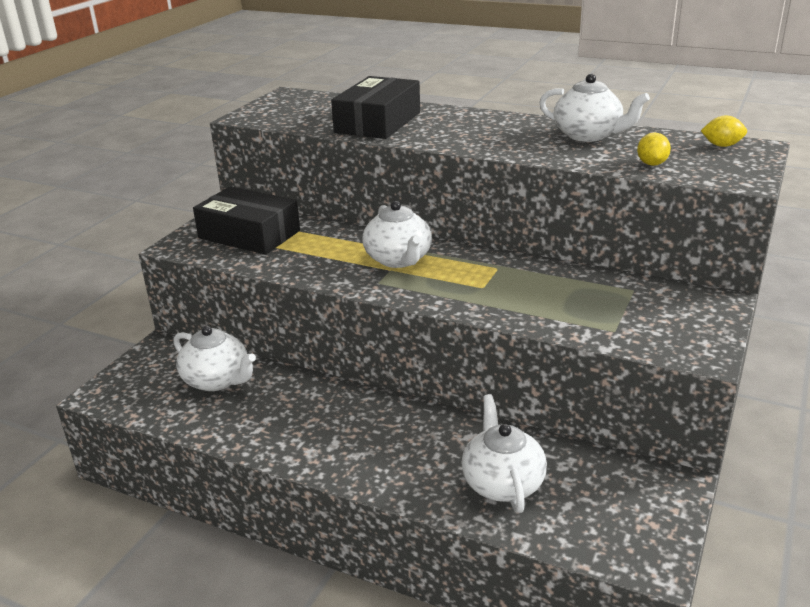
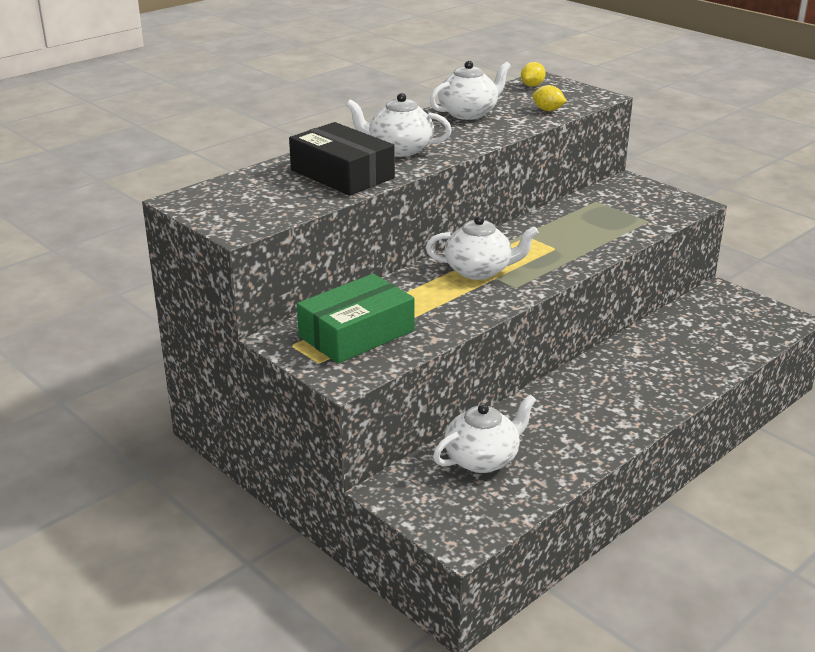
camera: 70 degrees left, 0 degrees up
(249, 234) = (356, 333): black box -> green box
(502, 483) = (697, 349): white teapot -> white teapot (399, 149)

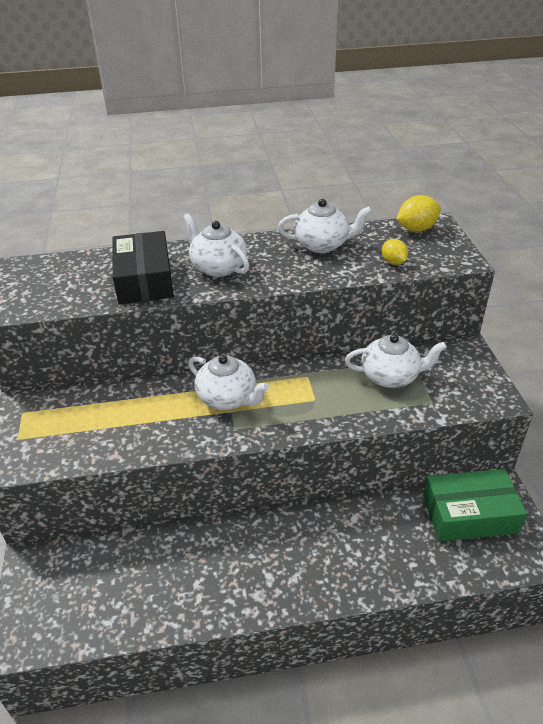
camera: 35 degrees right, 10 degrees up
(356, 333) = (72, 422): green box -> green box (469, 514)
(483, 459) = (119, 568): white teapot -> white teapot (391, 376)
(532, 86) = (416, 229): yellow lemon -> yellow lemon, size x1.54

